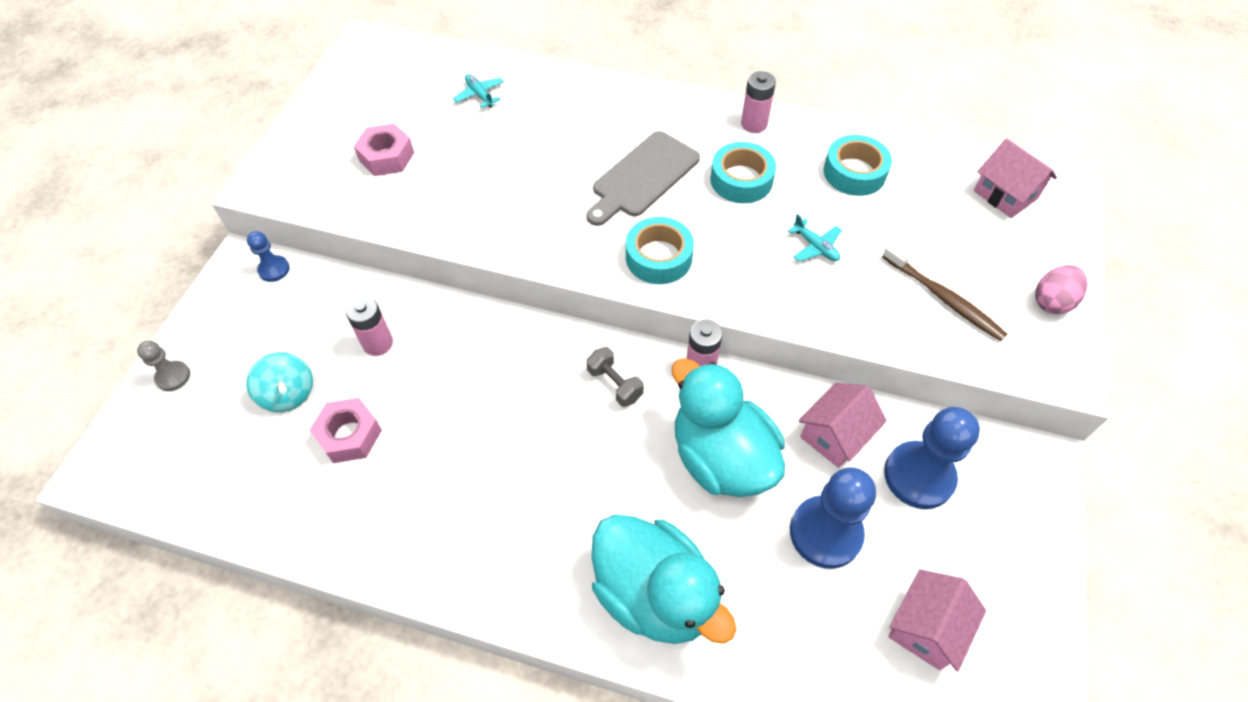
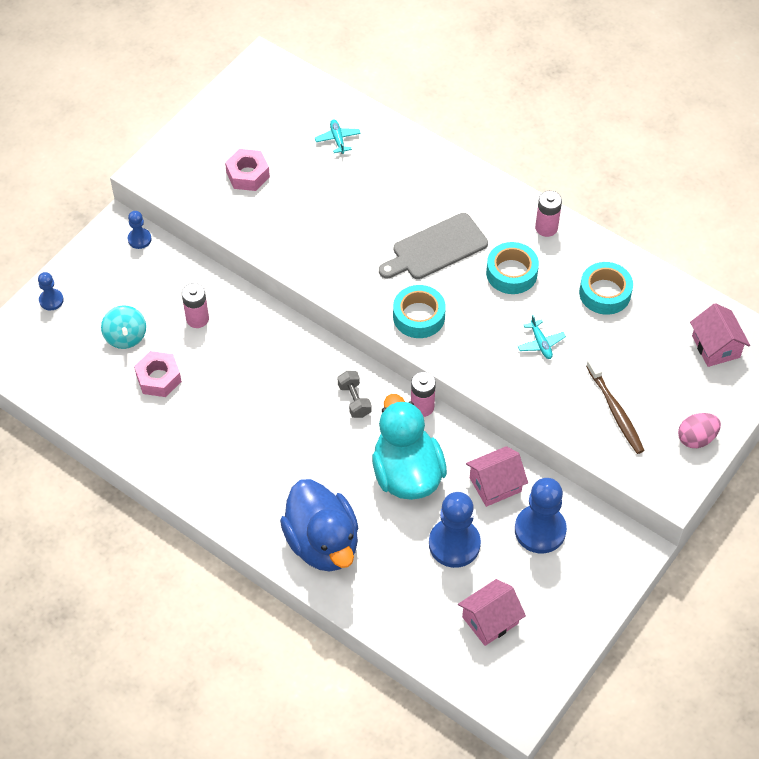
camera: 20 degrees right, 0 degrees up
(173, 377) = (51, 300): grey pawn -> blue pawn
(654, 594) = (322, 543): turquoise duck -> blue duck

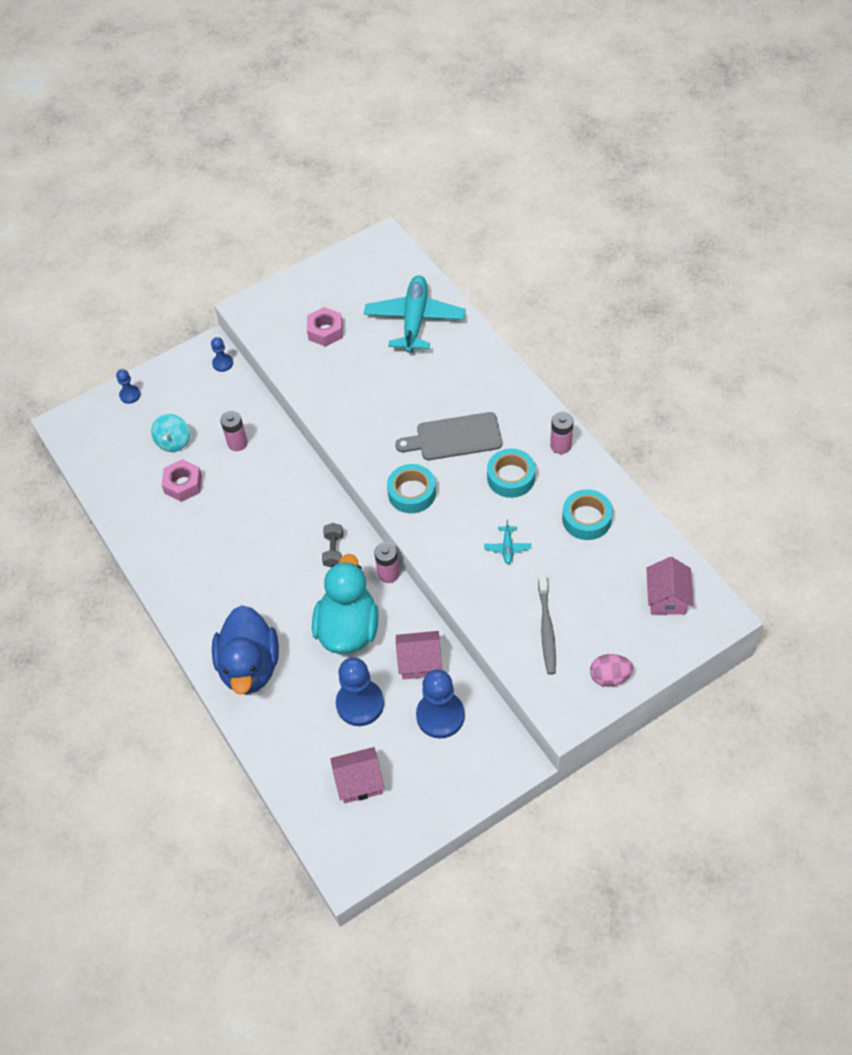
camera: 25 degrees right, 0 degrees up
(337, 139) = (415, 320): turquoise plane -> turquoise plane, size x2.42
(615, 411) = (546, 629): brown toothbrush -> grey toothbrush

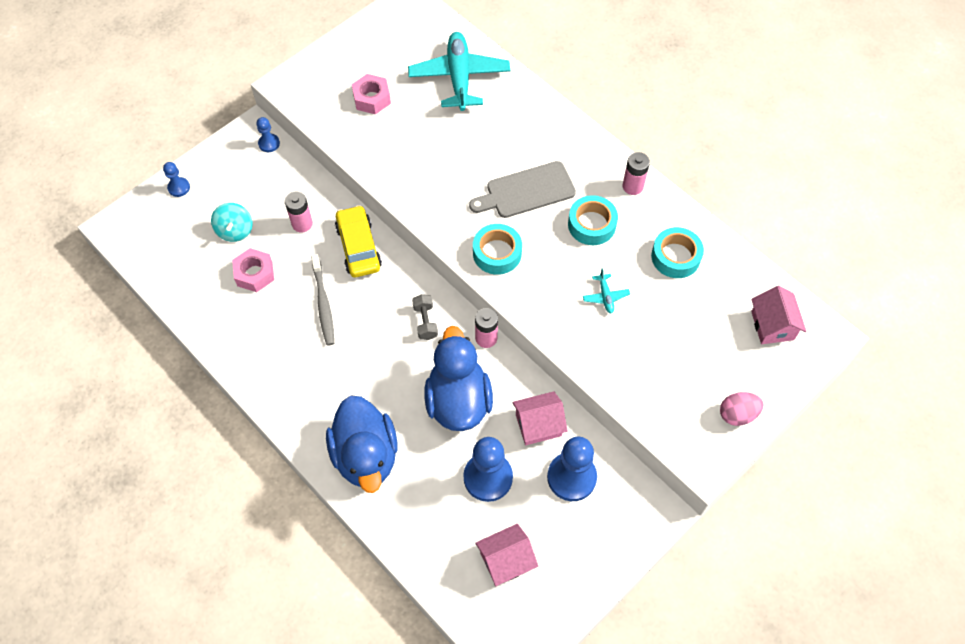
camera: 15 degrees left, 5 degrees up
(286, 472) = (359, 247): none -> yellow car
(348, 628) = (458, 401): turquoise duck -> blue duck
(546, 629) = (664, 374): grey toothbrush -> grey toothbrush (323, 304)

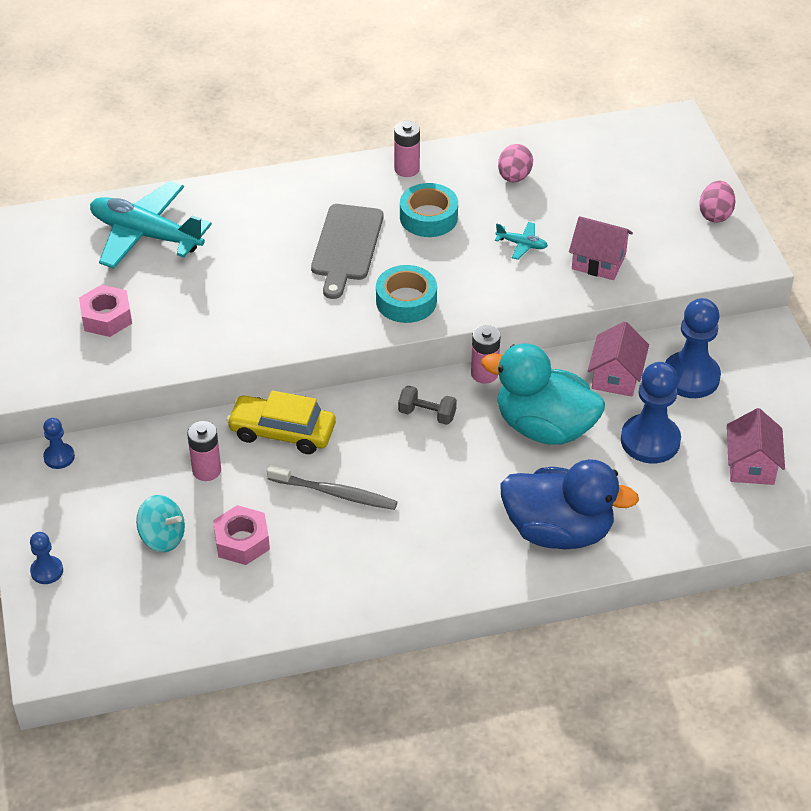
camera: 60 degrees left, 15 degrees down
(458, 401) = (544, 427): blue duck -> turquoise duck
(675, 257) = (514, 177): turquoise tape -> pink egg
(772, 325) = (638, 150): pink house -> pink house (598, 262)

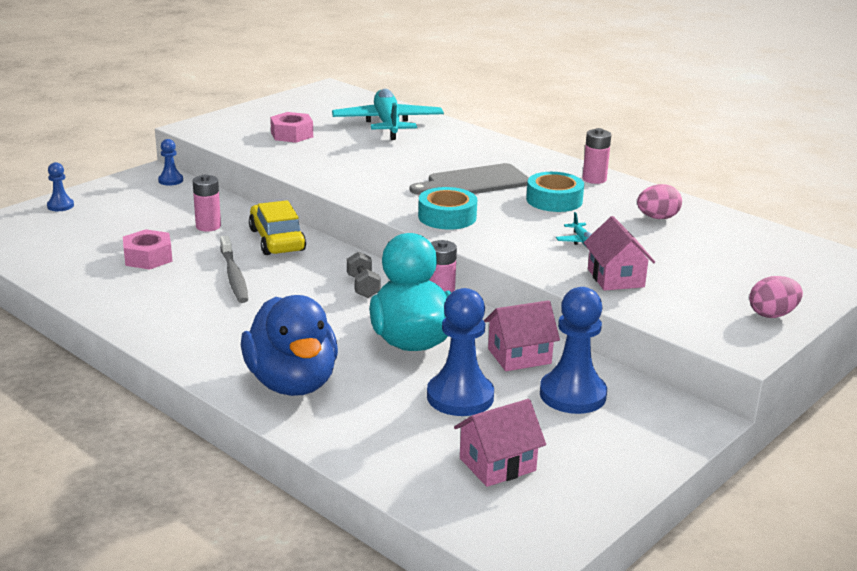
camera: 55 degrees right, 20 degrees down
(162, 537) = (126, 231): turquoise spinning top -> none

